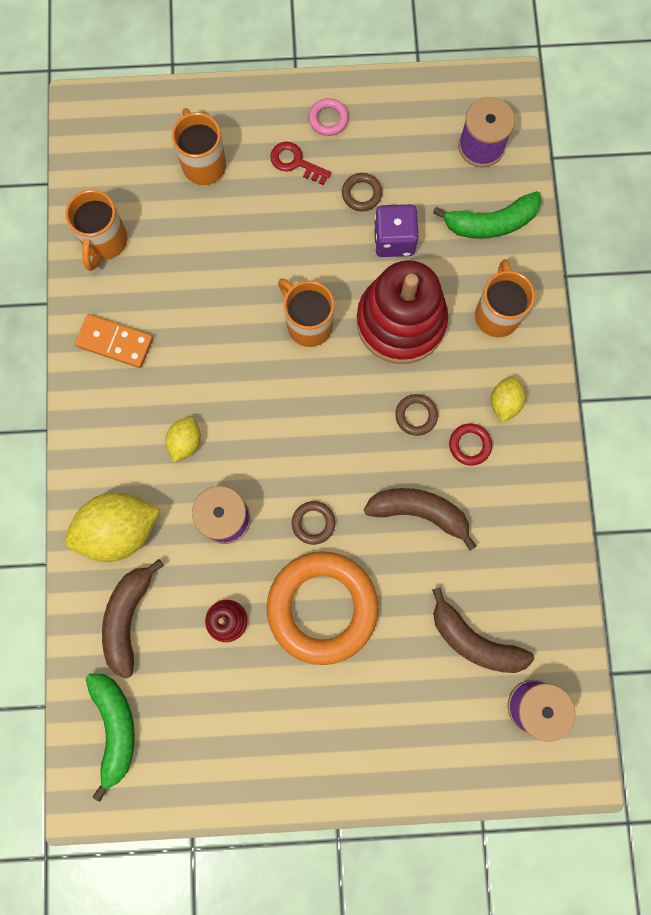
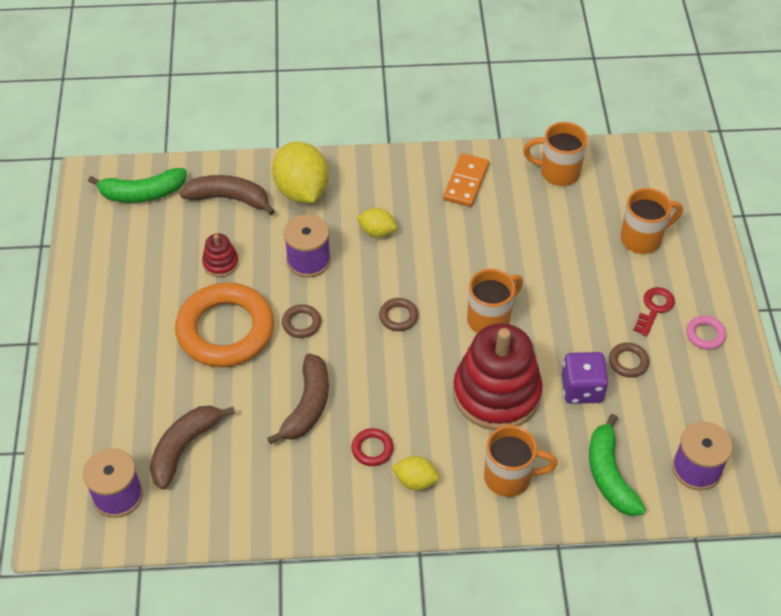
camera: 90 degrees right, 25 degrees down
(416, 415) = (402, 404): brown ring -> brown ring (398, 316)

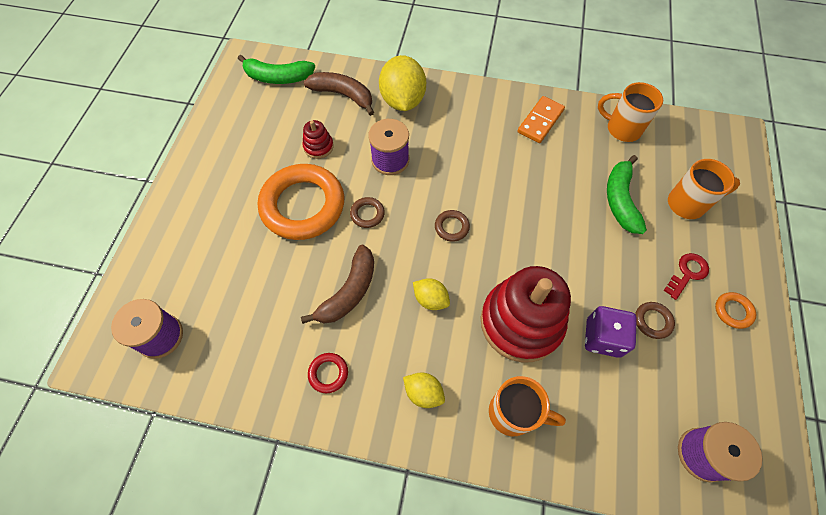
camera: 15 degrees right, 10 degrees up
(184, 448) = (232, 305): brown banana -> none
(372, 449) = (393, 349): red ring -> red ring (328, 373)
(377, 232) = (454, 148): yellow lemon -> yellow lemon (430, 299)
(490, 319) = (532, 248): orange mug -> none
(610, 475) = (612, 437): green banana -> green banana (620, 200)
(705, 335) = (733, 311): pink ring -> orange ring

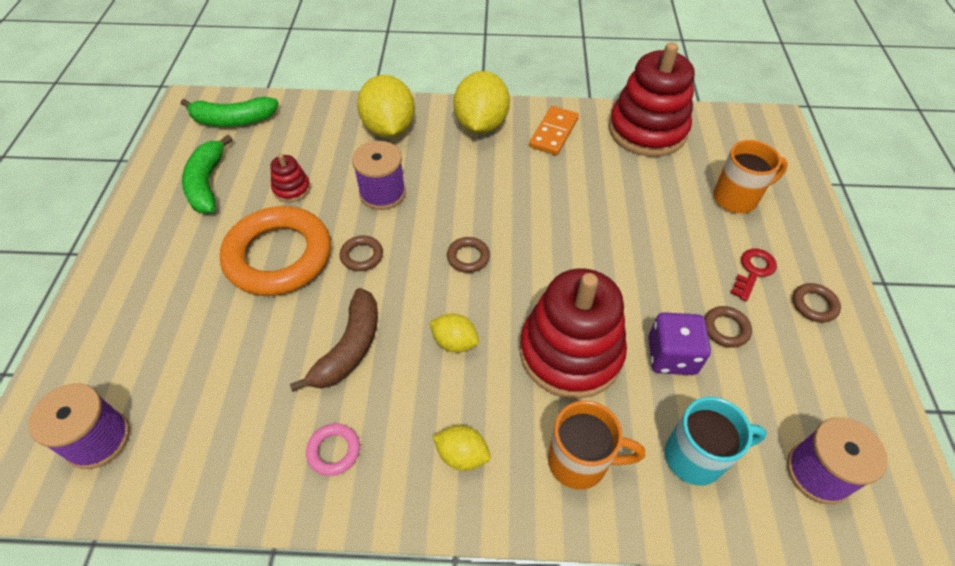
camera: 10 degrees left, 10 degrees down
(328, 373) = (334, 451): red ring -> pink ring
(343, 95) = (316, 131): brown banana -> none
(479, 106) = (481, 125): none -> yellow lemon
(606, 425) = (696, 457): none -> turquoise mug
(620, 200) = (660, 203): green banana -> green banana (207, 183)
(622, 129) = (647, 130): orange mug -> red stacking toy
(733, 311) = (814, 305): orange ring -> brown ring

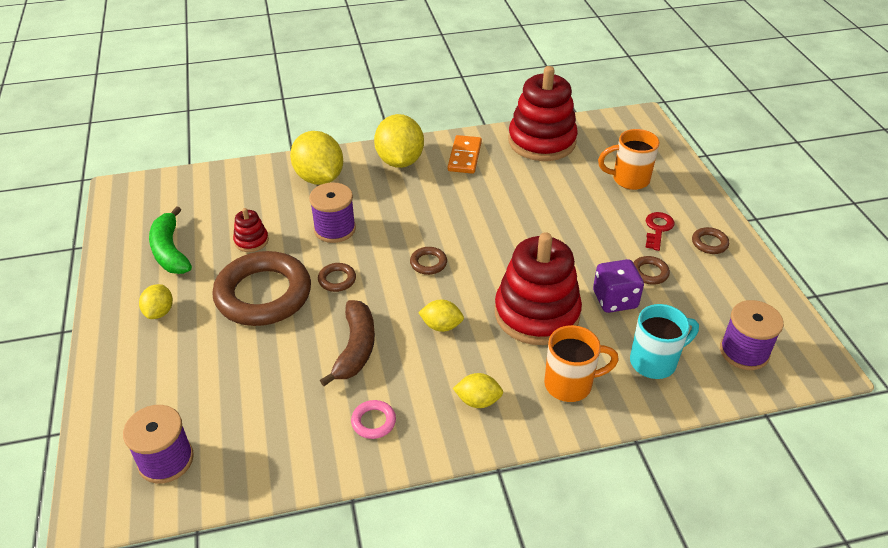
camera: 15 degrees left, 10 degrees down
(167, 253) = (159, 312): none -> yellow lemon
(233, 120) = (170, 196): green banana -> none
(279, 256) = (263, 294): orange ring -> brown ring
(736, 198) = (629, 179): orange mug -> orange mug turned 150 degrees counterclockwise

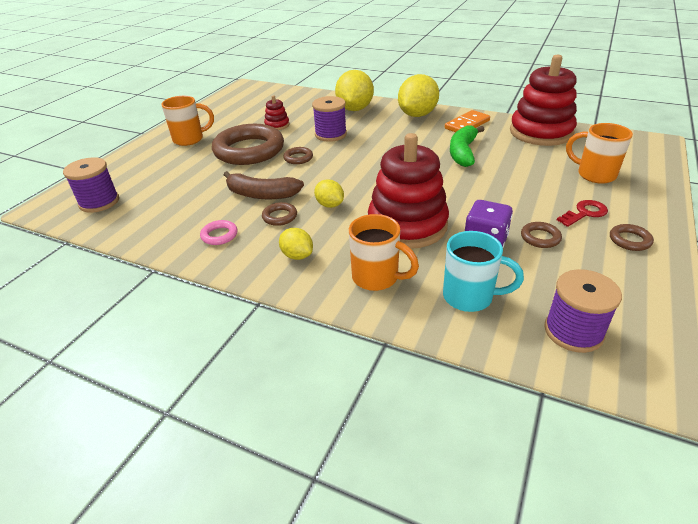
camera: 40 degrees right, 5 degrees down
(159, 312) = (189, 139): yellow lemon -> orange mug
(170, 251) = (231, 116): green banana -> green banana (463, 152)
(355, 348) = (262, 194): brown banana -> brown banana turned 60 degrees clockwise
(428, 263) = (366, 170): brown ring -> brown ring (280, 216)

